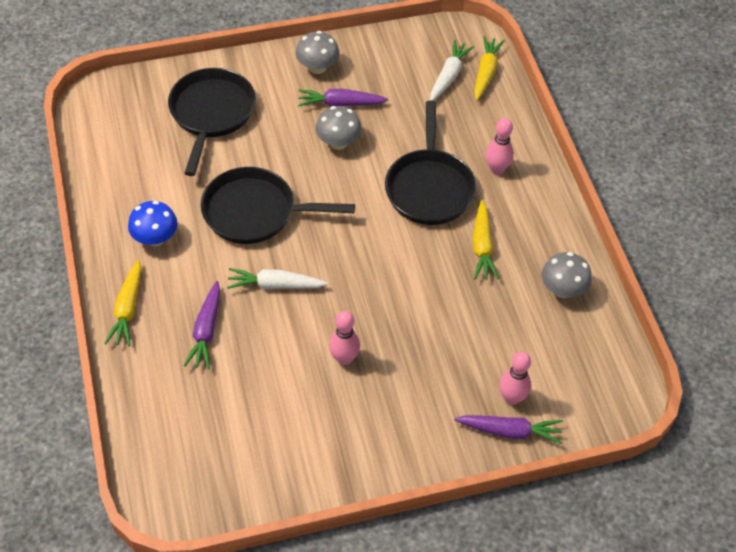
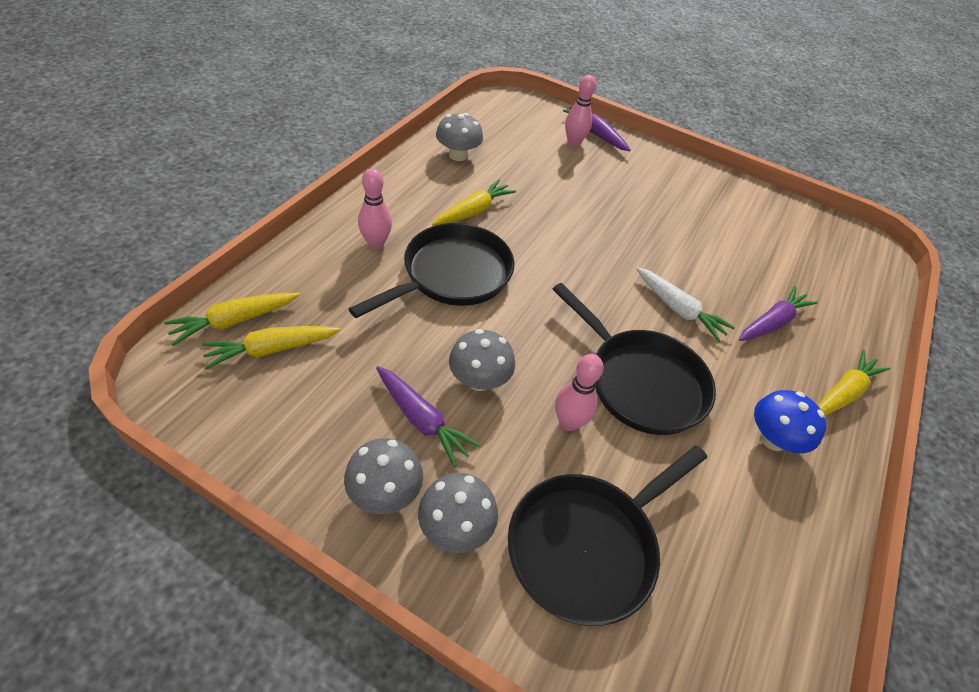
camera: 140 degrees left, 5 degrees down
(273, 78) = (456, 528): none -> grey mushroom
(344, 358) = (667, 230): pink bowling pin -> pink bowling pin (569, 423)
(449, 76) = (271, 349): white carrot -> yellow carrot

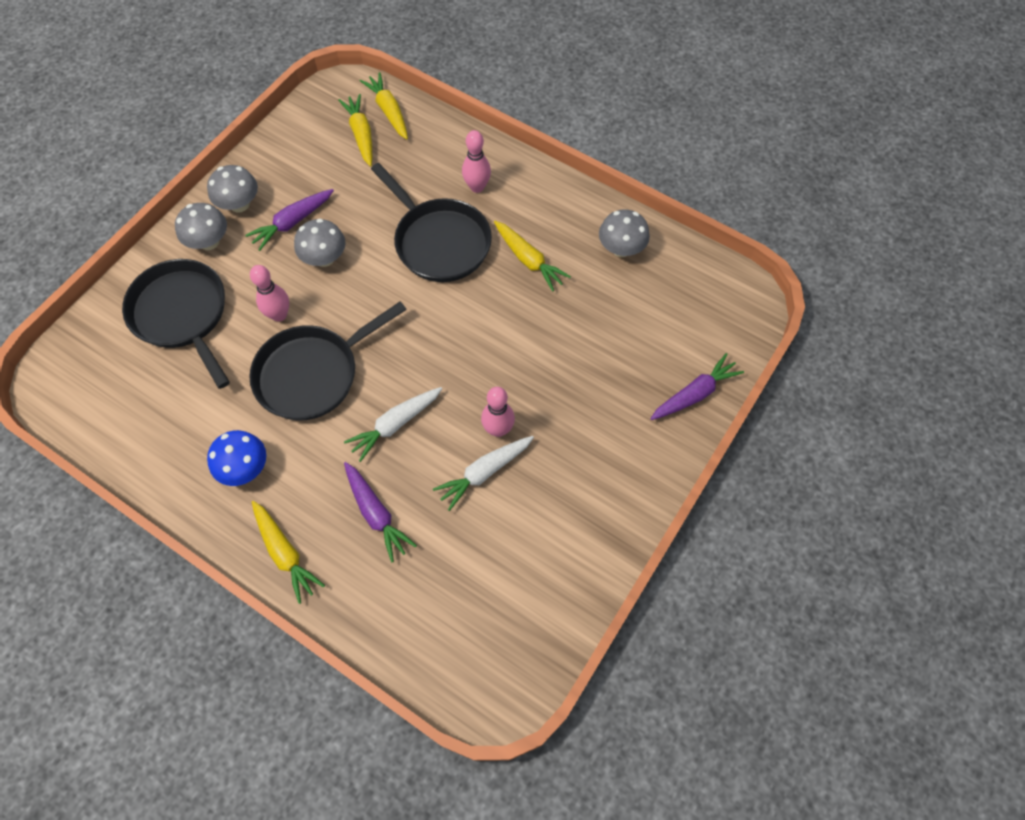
camera: 100 degrees right, 15 degrees up
(574, 142) = (670, 366): pink bowling pin -> pink bowling pin (498, 429)
(703, 250) = (484, 472): none -> white carrot

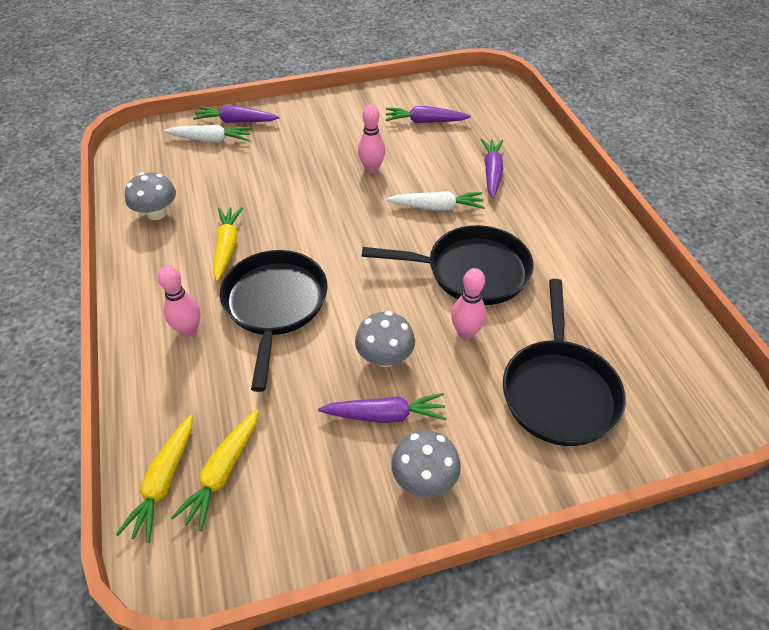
camera: 140 degrees left, 15 degrees down
(209, 242) = (487, 454): grey mushroom -> none
(245, 468) = (568, 242): blue mushroom -> none
(285, 553) = (568, 185): yellow carrot -> none
(484, 472) = (404, 155): white carrot -> white carrot (211, 140)
(508, 546) = (425, 121): none -> purple carrot

